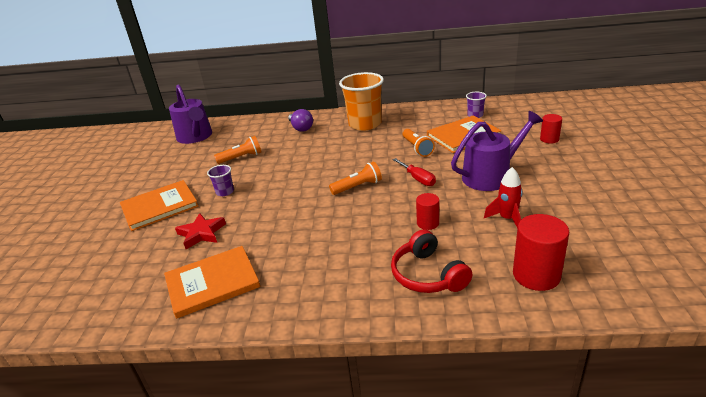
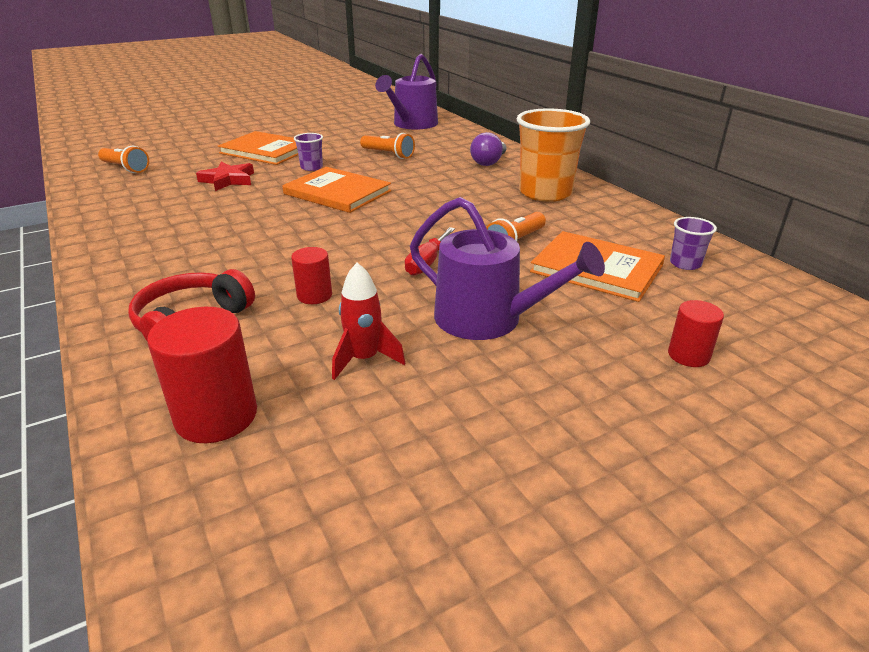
camera: 55 degrees right, 0 degrees up
(212, 283) = (145, 208): orange book -> orange book (337, 192)
(358, 187) = (374, 229): orange flashlight -> orange flashlight (125, 168)

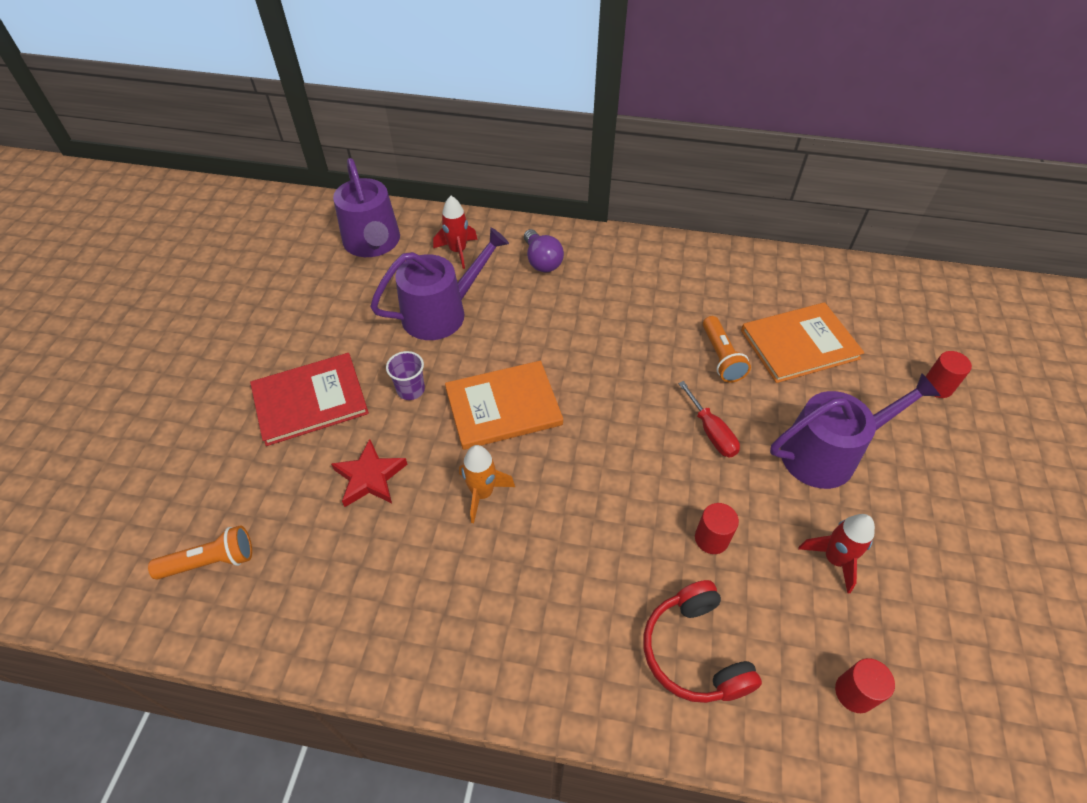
camera: 50 degrees left, 20 degrees up
(216, 416) = (854, 693): red cylinder -> red cylinder, size x0.57
(254, 210) = (482, 493): none -> orange rocket
(266, 151) = (310, 400): orange book -> red book
(388, 154) = (441, 312): orange flashlight -> purple watering can
(449, 142) = (458, 251): none -> red rocket
(545, 193) = (645, 276): orange cup -> none
(685, 264) = (828, 296): purple cup -> none

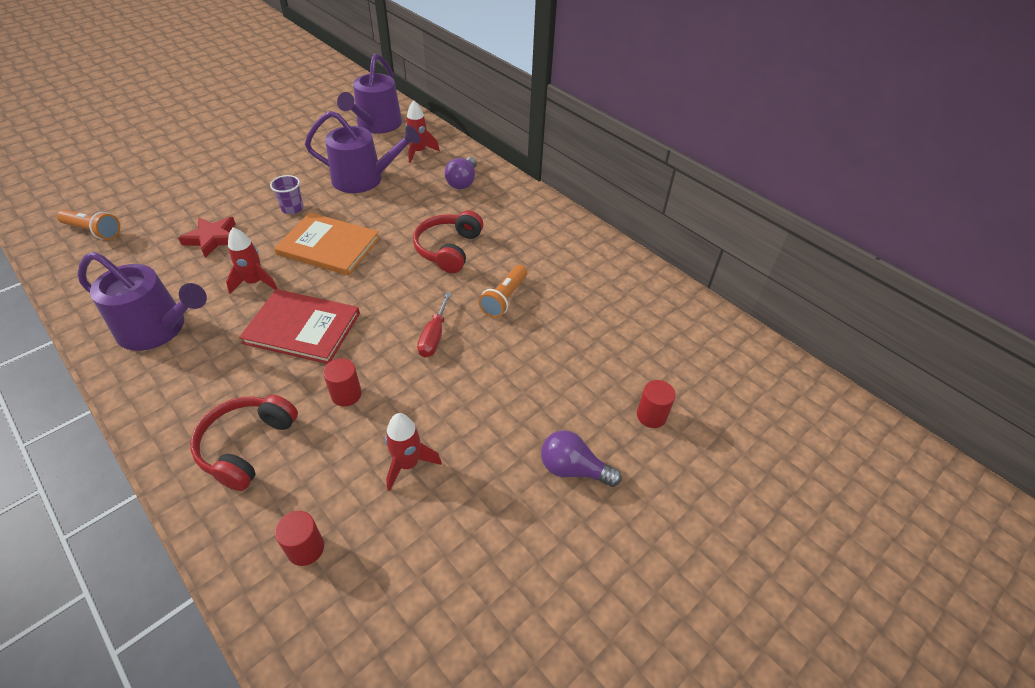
camera: 35 degrees right, 5 degrees down
(310, 400) = (237, 185): red book -> red book (302, 328)
(482, 493) = (255, 282): orange rocket -> red rocket
(617, 339) = (449, 249): none -> red headphones
(799, 344) = (575, 324): orange book -> none
(827, 453) = (497, 400): purple watering can -> purple watering can (158, 328)
(942, 469) = (573, 469): none -> purple light bulb

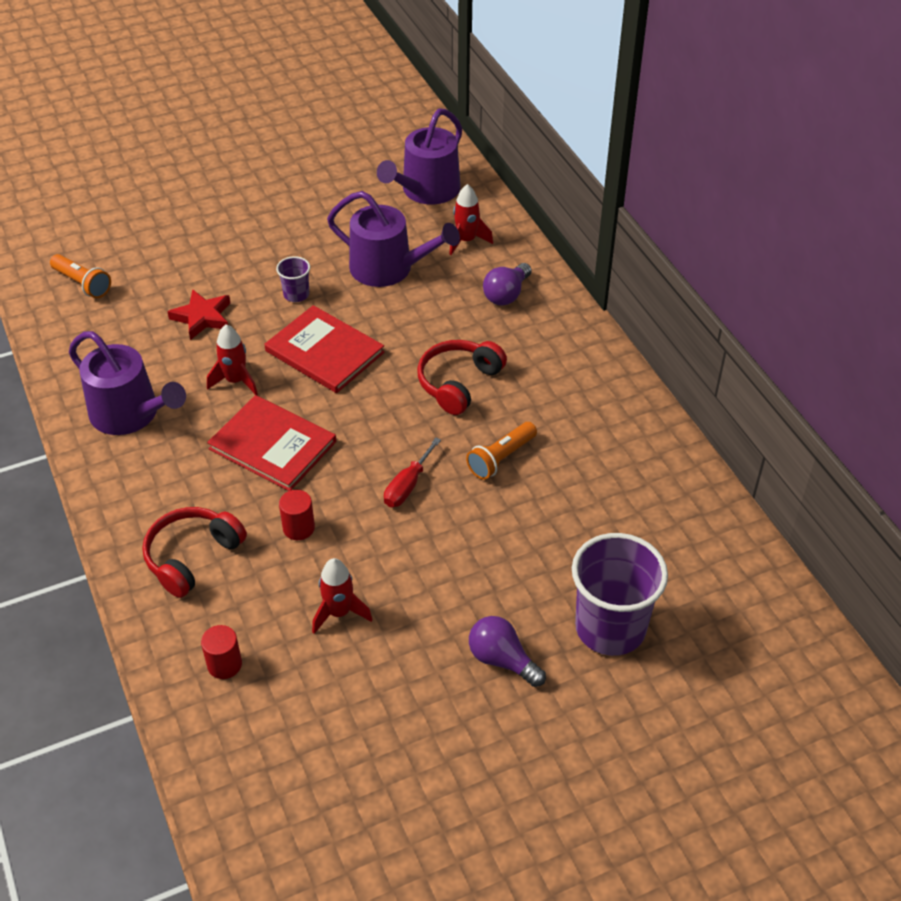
camera: 20 degrees right, 0 degrees up
(329, 246) = (324, 352): orange book -> red book
(651, 415) = (610, 628): red cylinder -> purple cup

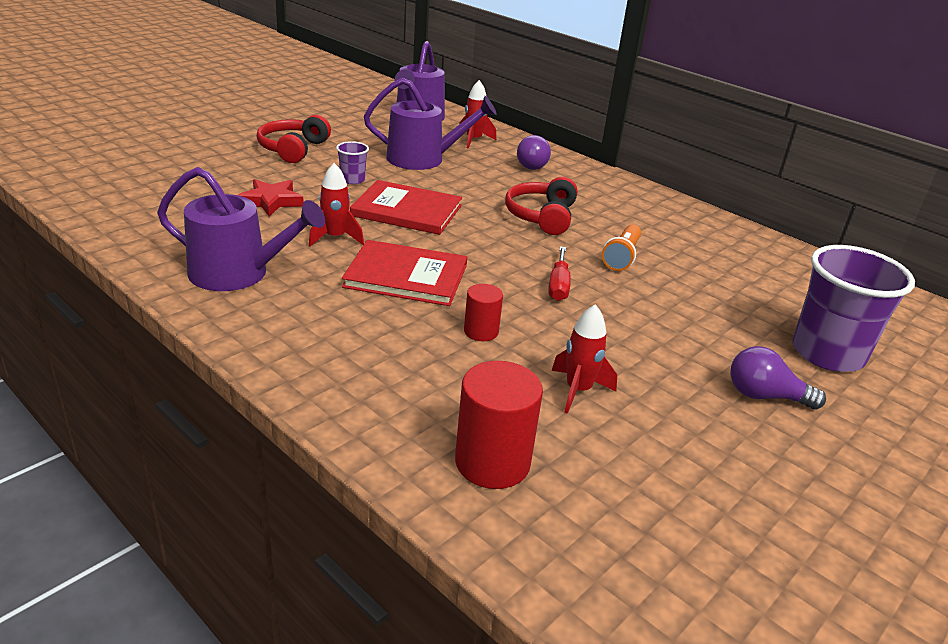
camera: 25 degrees left, 15 degrees down
(83, 284) = (129, 191): orange flashlight -> none
(192, 557) = (385, 373): red headphones -> red headphones (293, 149)
(224, 664) = (492, 462): red cylinder -> red cylinder, size x1.74

